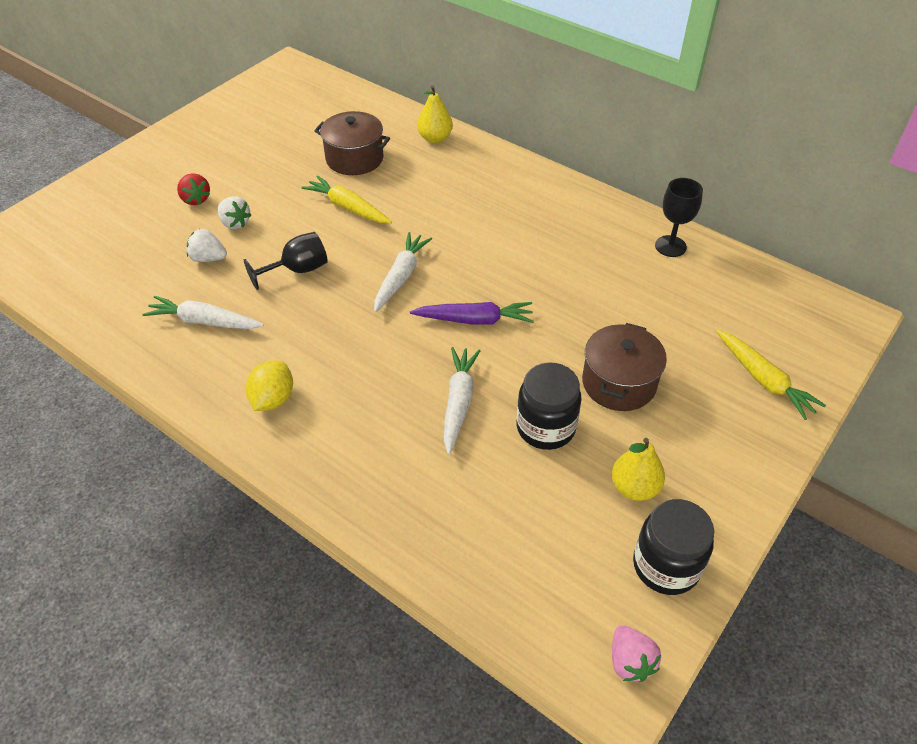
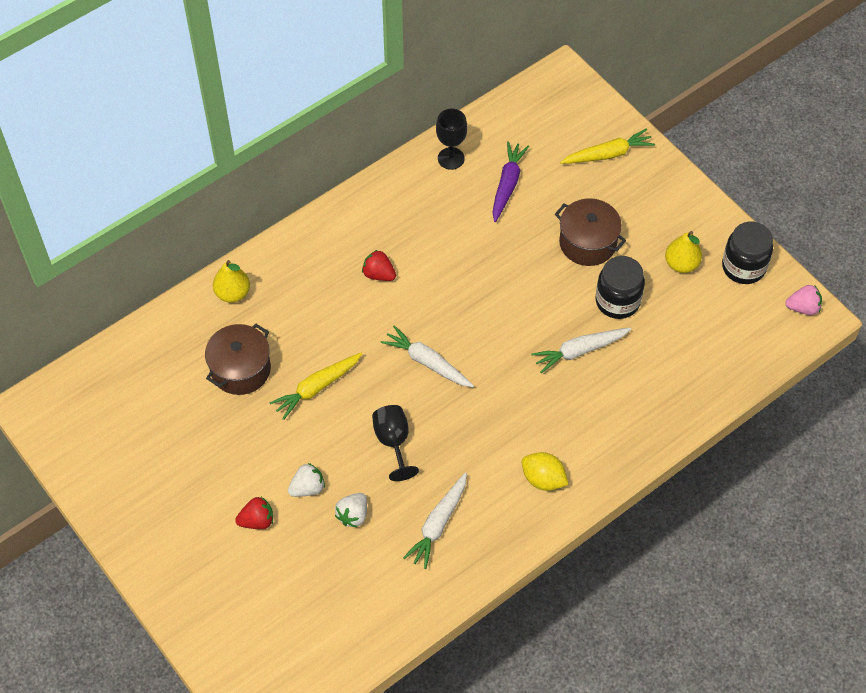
camera: 75 degrees left, 10 degrees up
(459, 402) = (579, 351): white carrot -> white carrot turned 45 degrees counterclockwise
(474, 320) = (495, 319): purple carrot -> purple carrot (507, 185)
(495, 222) = (379, 274): none -> red strawberry

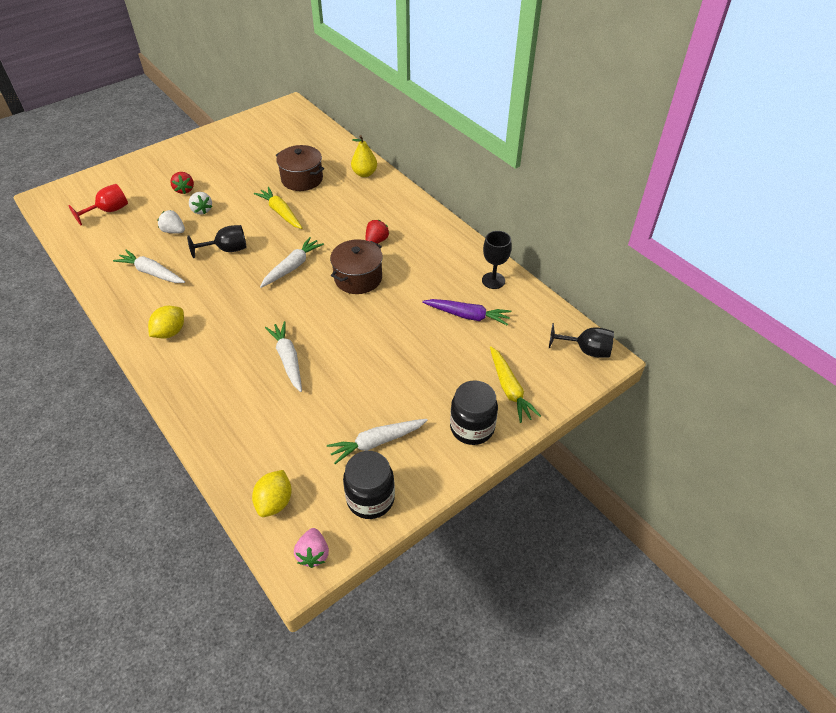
camera: 90 degrees right, 10 degrees down
(304, 614) = (109, 211): none -> red goblet
(553, 87) = (586, 350): none -> black goblet
(587, 243) = (404, 369): brown pot -> brown pot (358, 278)
(617, 301) = (337, 389): black jar -> black jar (472, 428)
(681, 264) = (377, 442): yellow pear -> white carrot
(755, 343) = (275, 502): none -> yellow lemon

